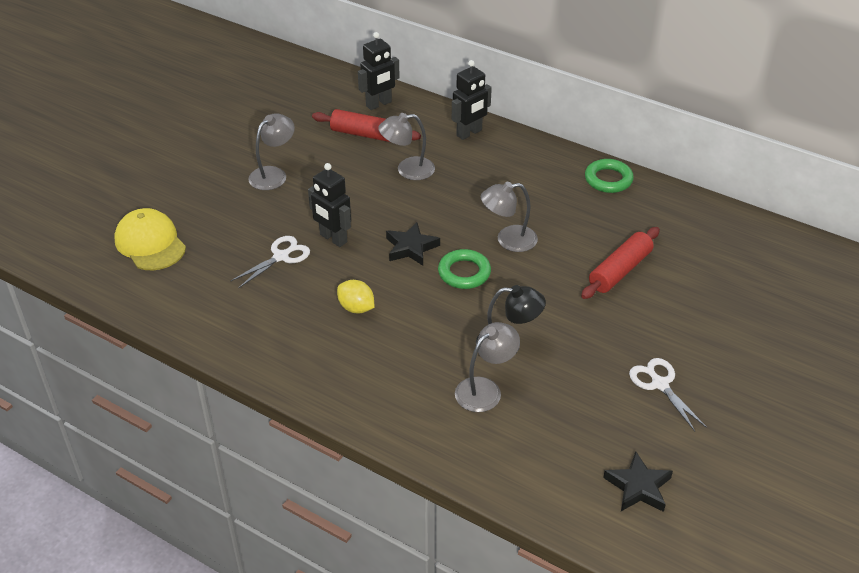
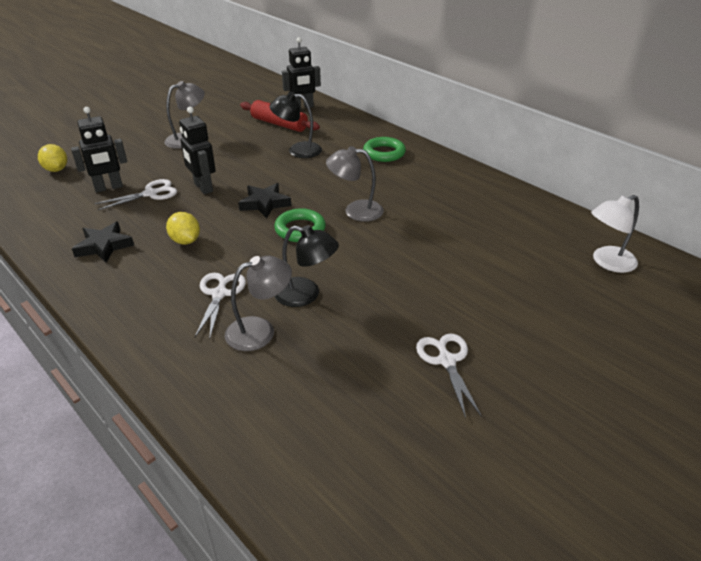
camera: 15 degrees right, 5 degrees down
(150, 243) = (56, 169): yellow cap -> yellow lemon
(407, 170) = (298, 150): grey lamp -> black lamp
(426, 360) = (219, 294): none -> white scissors
(469, 133) = (365, 133): black robot -> black robot (109, 188)
(608, 179) = (472, 180): green ring -> green ring (384, 153)
(620, 271) = (450, 251): red rolling pin -> none
(638, 487) = (372, 468): black star -> black star (104, 246)
(764, 257) = (607, 262): none -> white lamp

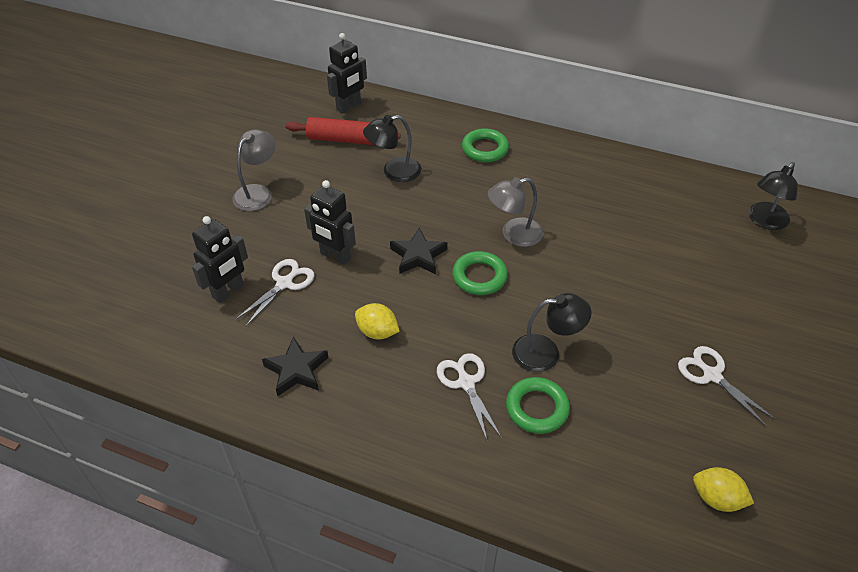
camera: 25 degrees left, 10 degrees up
(56, 169) = (139, 286): yellow lemon -> yellow lemon (716, 498)
(260, 330) = (537, 408): grey lamp -> green ring
(607, 262) = (764, 221): white lamp -> black lamp

